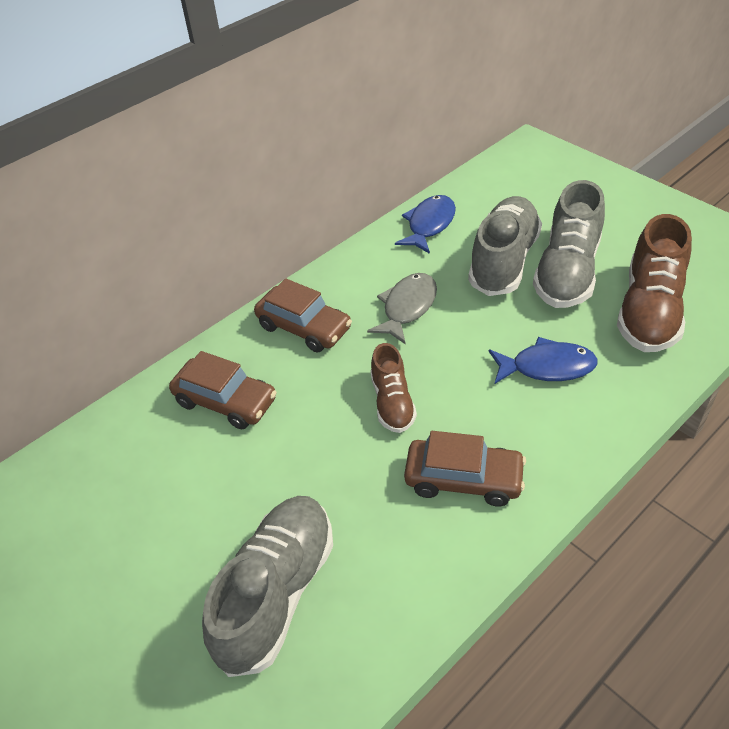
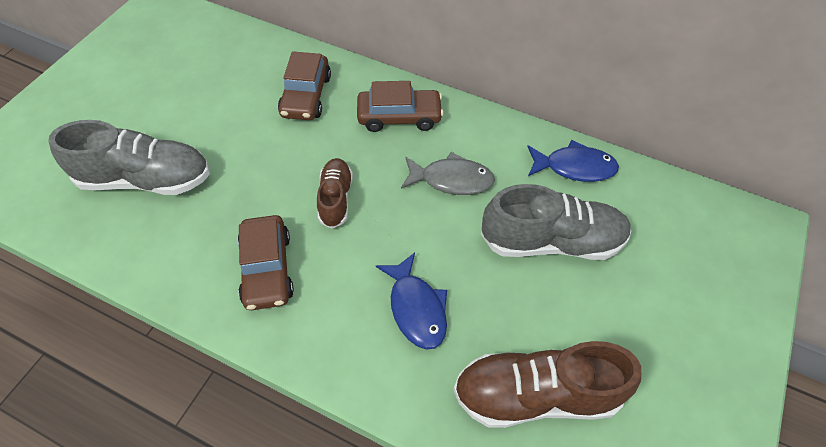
camera: 65 degrees right, 10 degrees up
(304, 327) = (399, 117): brown car -> brown car turned 105 degrees counterclockwise
(392, 402) = (335, 198): brown shoe -> brown shoe turned 120 degrees clockwise
(567, 272) = (562, 302): grey shoe -> none

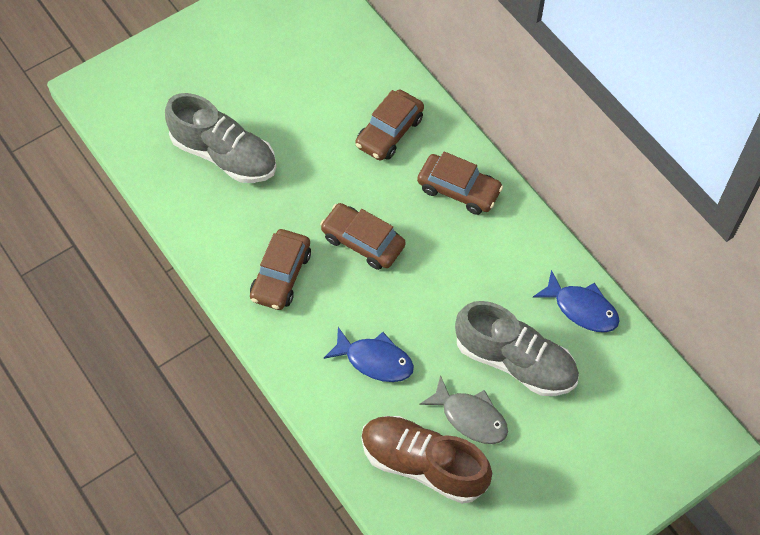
camera: 30 degrees right, 5 degrees up
(335, 198) = (363, 241): brown shoe -> brown car
(416, 308) = (375, 360): blue fish -> blue fish turned 75 degrees counterclockwise
(451, 180) = (467, 269): grey fish -> grey fish (470, 417)

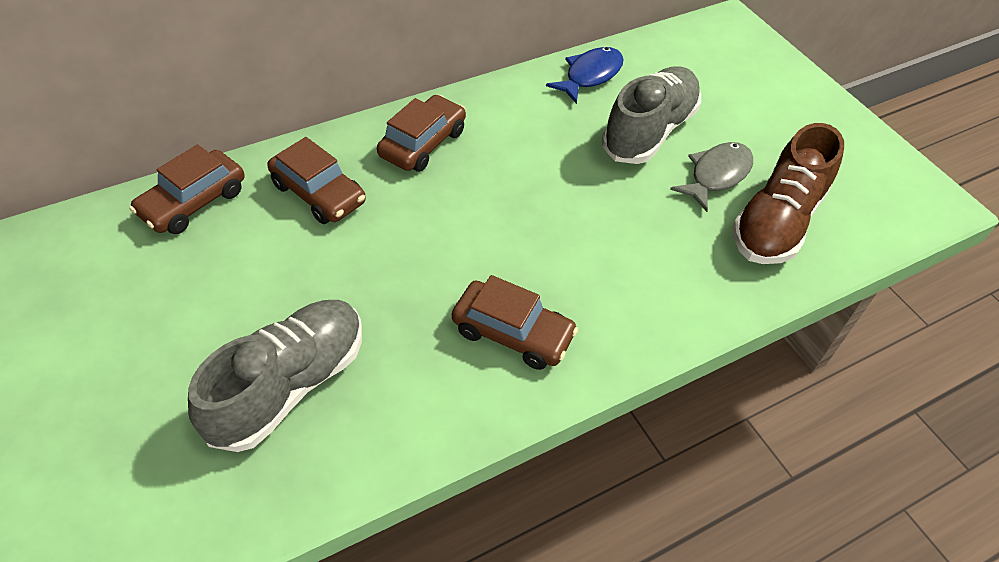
camera: 85 degrees left, 10 degrees down
(363, 241) = (476, 239): brown car -> brown car (193, 202)
(375, 360) = (645, 248): blue fish -> none

